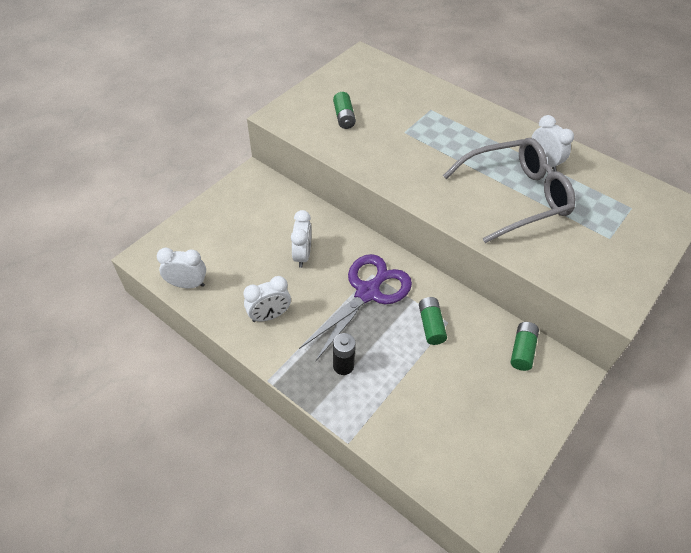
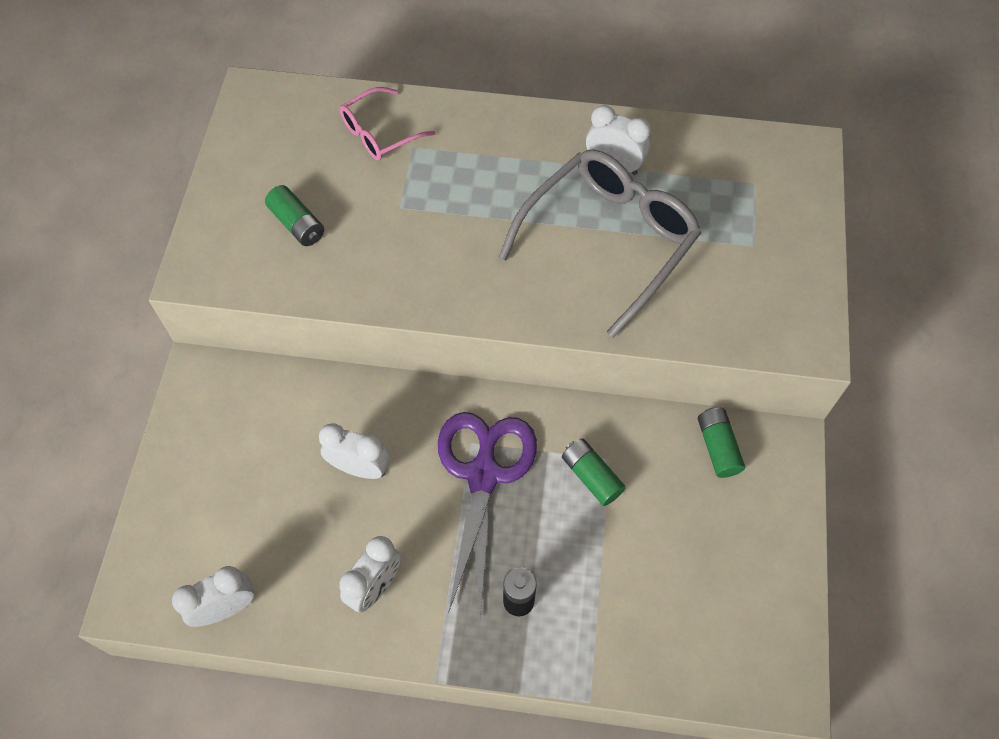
camera: 30 degrees left, 10 degrees up
(302, 255) = (359, 468): white clock -> white clock turned 45 degrees counterclockwise
(417, 96) = (379, 133): none -> pink glasses

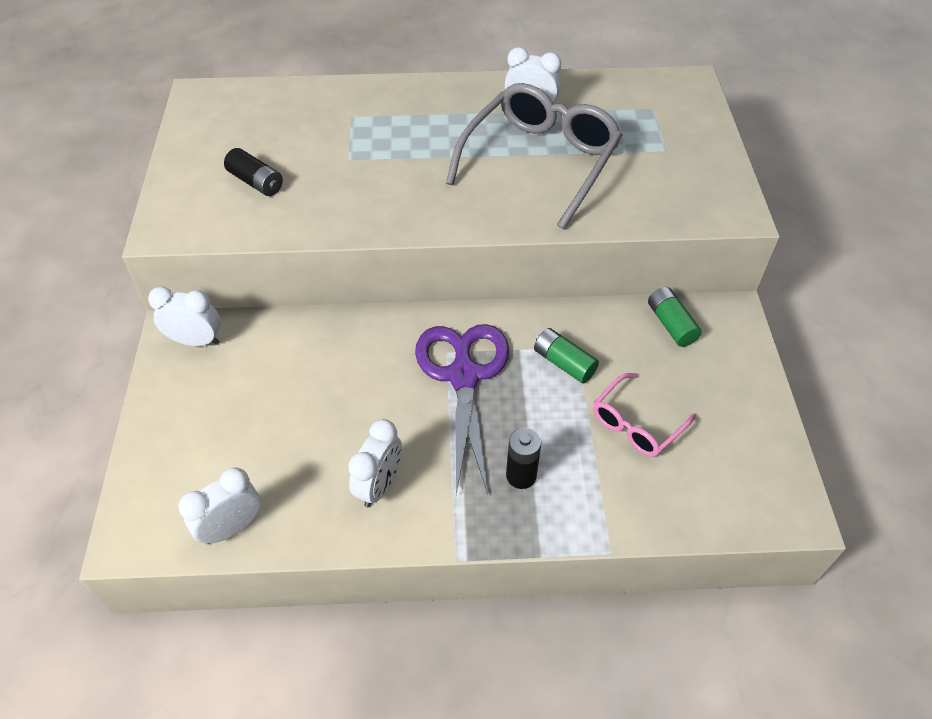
camera: 10 degrees left, 10 degrees down
(297, 224) = (256, 182): green battery -> black battery
(359, 468) = (345, 387): white clock -> white clock (196, 341)
(379, 133) = (319, 110): pink glasses -> pink glasses (636, 424)

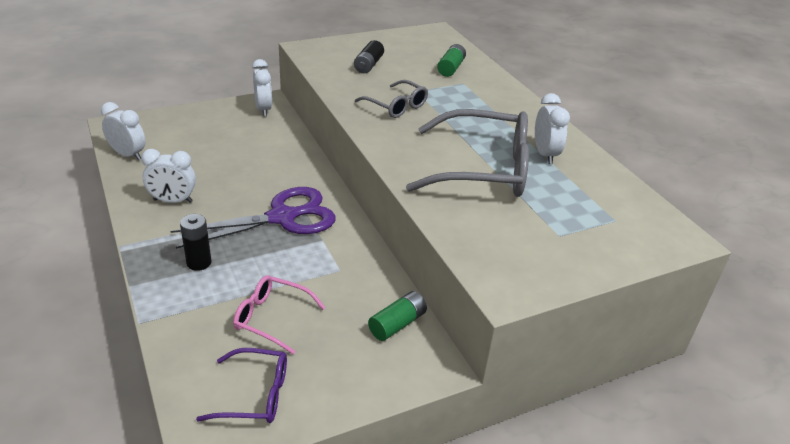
camera: 65 degrees right, 15 degrees down
(377, 187) = (396, 106): none -> grey glasses
(564, 363) = (319, 265): green battery -> green battery (451, 68)
(741, 460) = (255, 395): none -> purple glasses

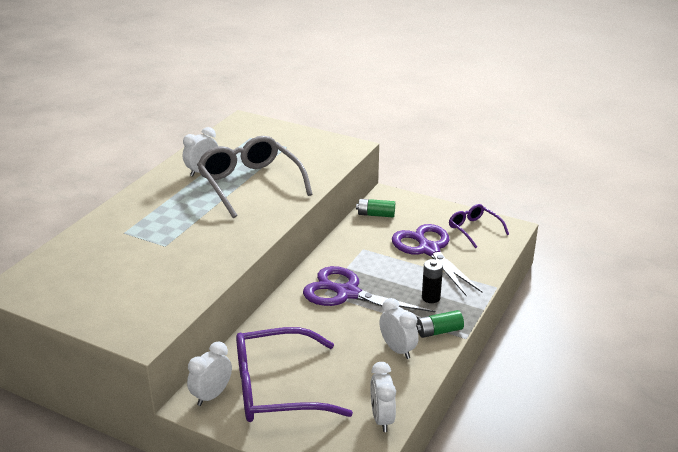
camera: 125 degrees left, 5 degrees down
(228, 132) = (277, 388): none -> purple glasses
(272, 318) = (428, 250): pink glasses -> purple scissors
(368, 65) = (141, 287): black battery -> none
(396, 106) = (205, 243): grey glasses -> none
(451, 68) = (98, 248): green battery -> green battery (439, 331)

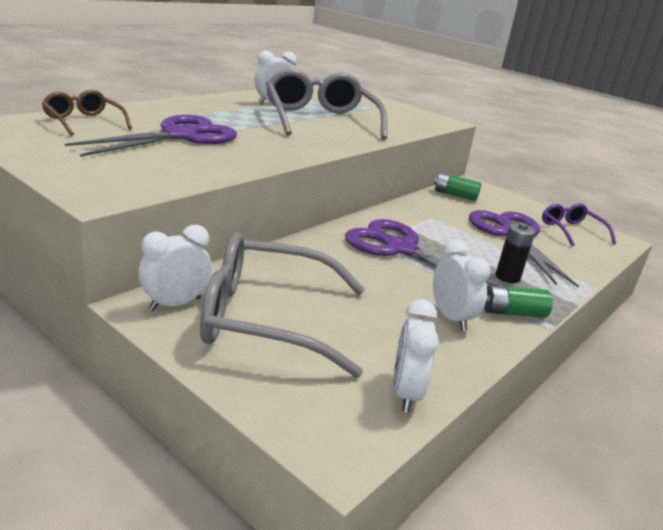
camera: 10 degrees right, 5 degrees down
(73, 256) = (84, 122): none -> brown glasses
(155, 248) = (180, 136): none -> purple scissors
(277, 388) = (267, 318): purple glasses -> grey glasses

